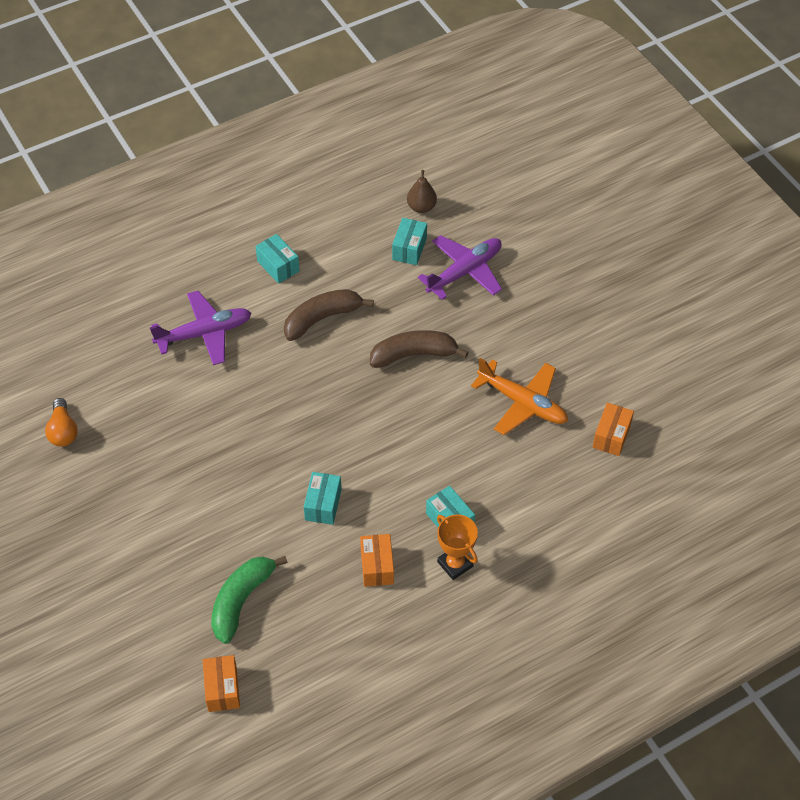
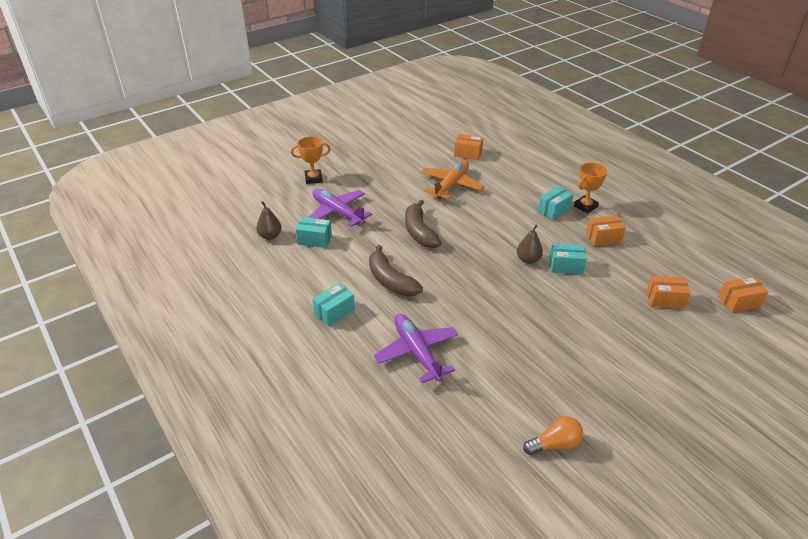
camera: 95 degrees left, 15 degrees down
(241, 600) = (665, 300): green banana -> orange box
(341, 465) = (528, 260): none -> brown pear
(547, 247) = (313, 178): none -> orange trophy

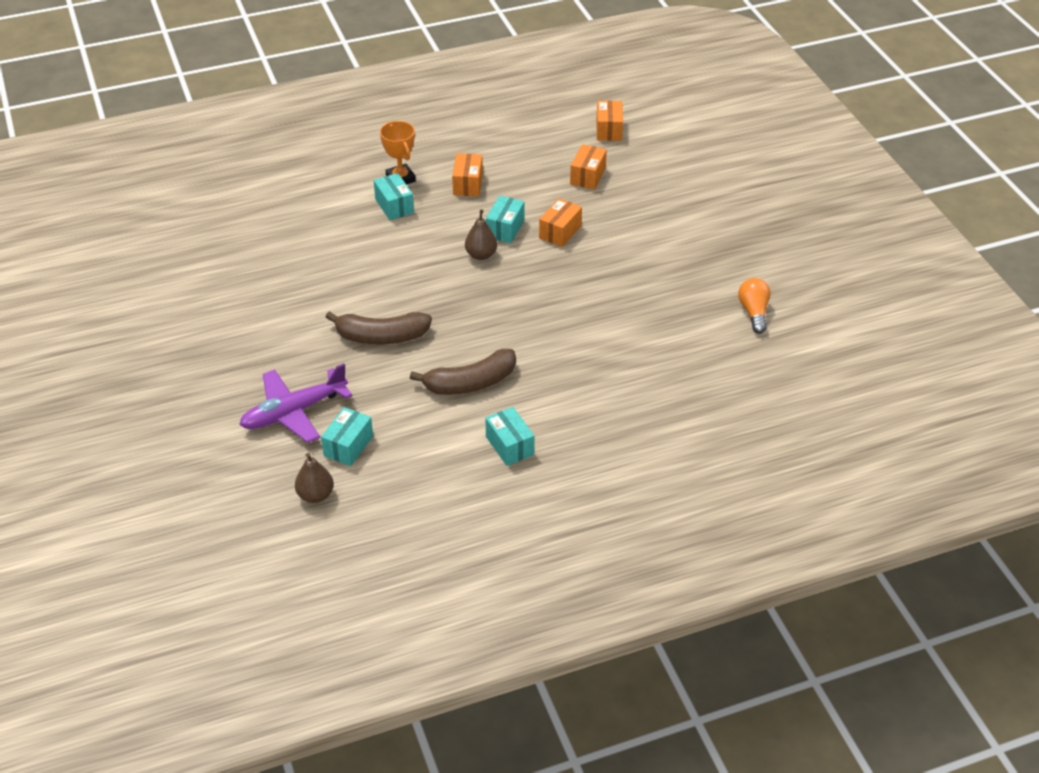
camera: 75 degrees left, 5 degrees up
(313, 178) = (185, 427): orange trophy -> none
(417, 352) = (603, 383): purple plane -> none
(451, 185) = (288, 282): orange plane -> none
(468, 154) = (217, 247): orange box -> orange box (560, 232)

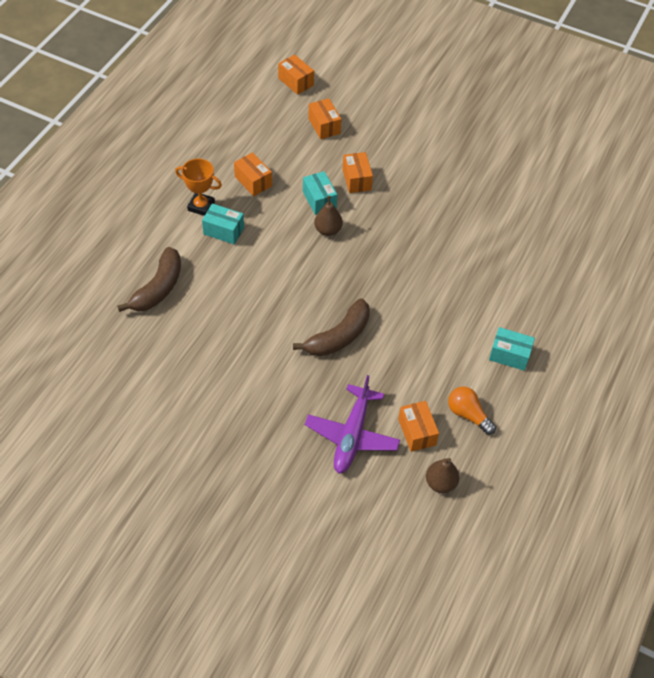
camera: 45 degrees left, 10 degrees up
(348, 446) = (417, 432): turquoise box -> orange box
(470, 383) = (434, 329): brown banana -> brown banana (158, 288)
(754, 312) = (532, 162): orange light bulb -> orange light bulb (468, 414)

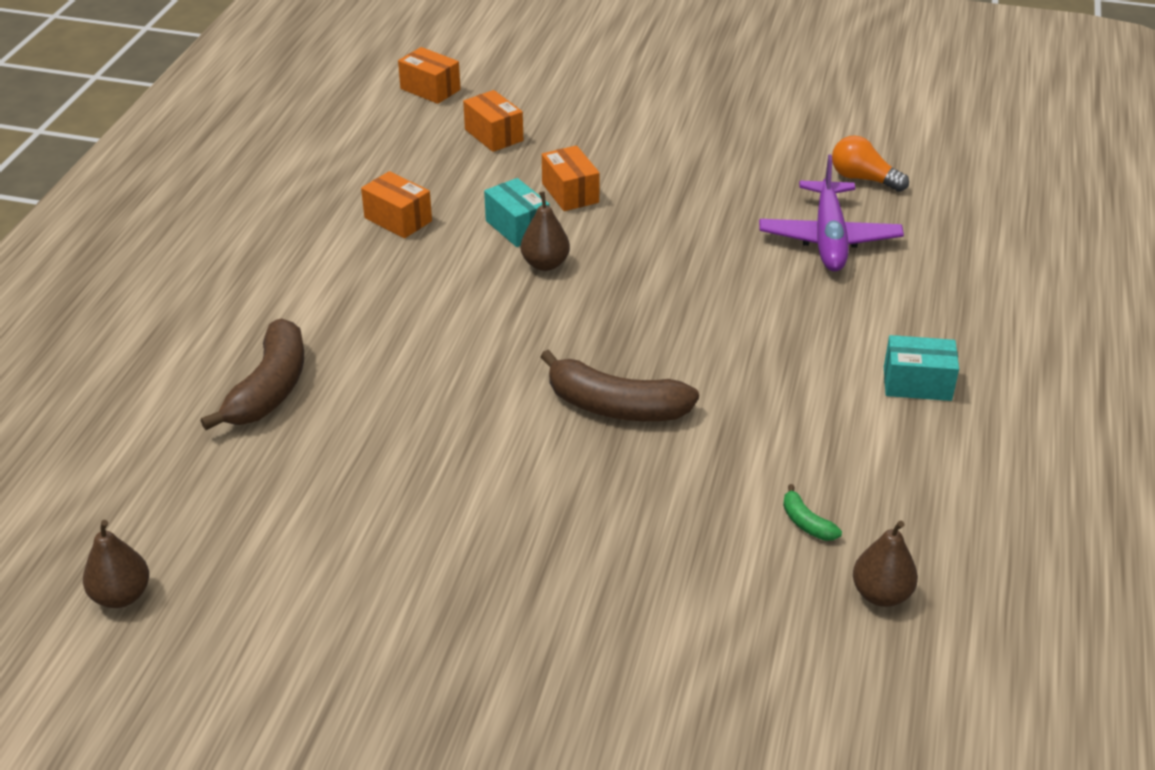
camera: 10 degrees left, 15 degrees down
(61, 402) = (121, 596): none -> brown pear
(201, 206) = (317, 264): orange trophy -> none
(223, 231) = (366, 291): turquoise box -> none
(338, 337) = (615, 406): brown banana -> brown banana turned 75 degrees clockwise
(352, 435) = (691, 549): purple plane -> purple plane (828, 238)
(417, 432) = (806, 523): orange box -> green banana
(468, 414) = (885, 481): orange light bulb -> orange light bulb (863, 179)

